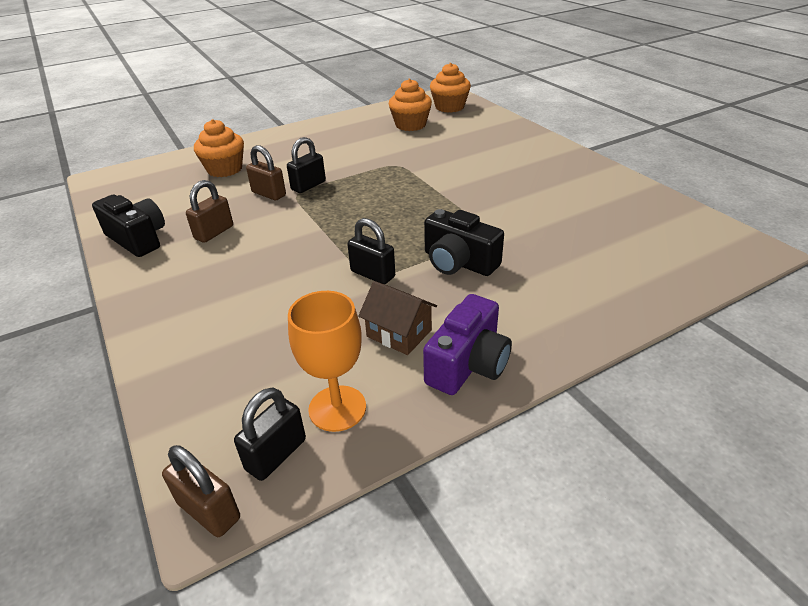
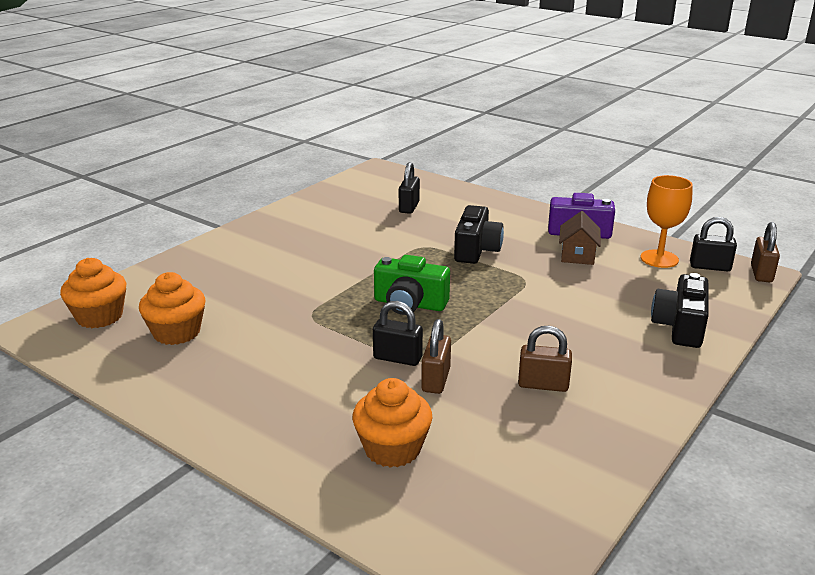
camera: 115 degrees left, 10 degrees down
(138, 239) = (604, 436): black camera -> black camera (680, 327)
(372, 274) = (524, 279): black padlock -> black padlock (409, 207)
(378, 204) = (410, 304): none -> green camera

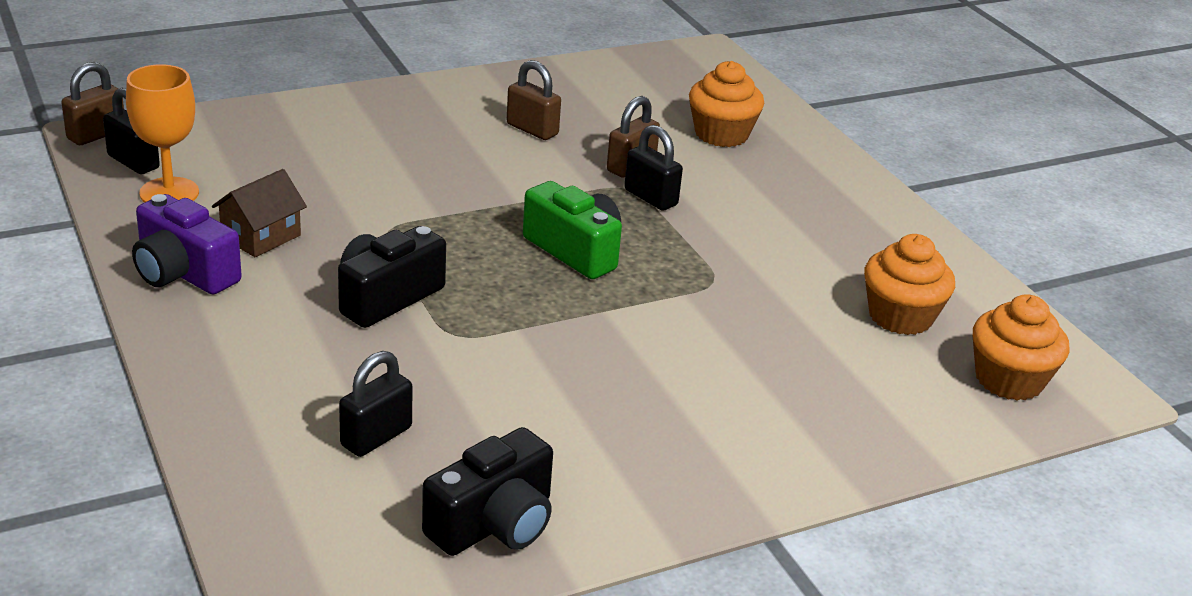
camera: 155 degrees left, 5 degrees up
(680, 327) = (311, 124): black camera -> black camera (494, 523)

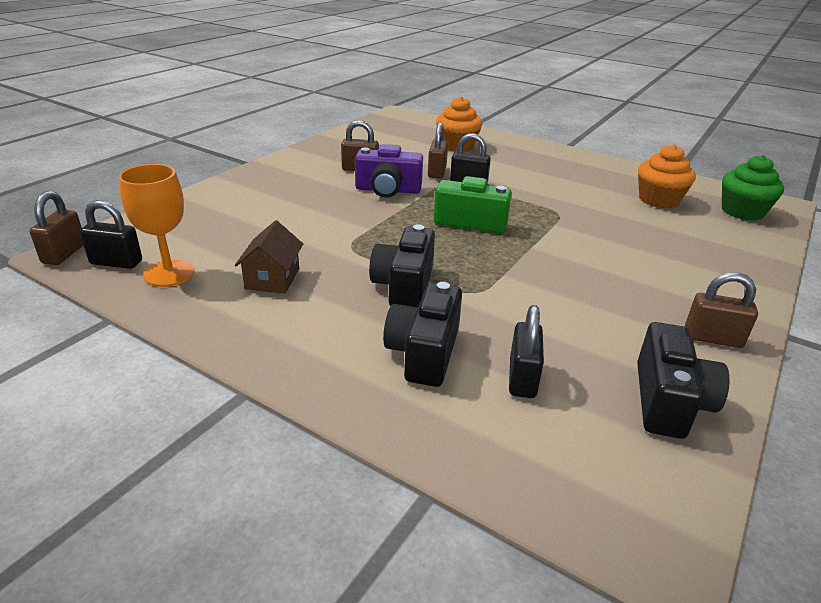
camera: 30 degrees left, 0 degrees up
(183, 272) = (245, 323): purple camera -> purple camera (388, 190)
(314, 372) = (424, 353): none -> black camera
(655, 495) = (712, 338): none -> brown padlock
(1009, 380) = (742, 212): orange cupcake -> green cupcake

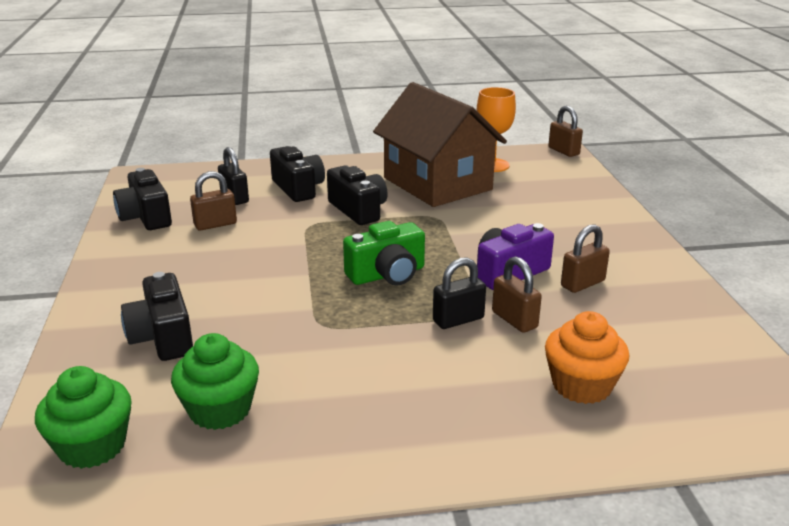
camera: 140 degrees right, 5 degrees down
(116, 262) = (529, 158): black padlock -> none
(272, 278) = (437, 184): brown house -> brown house, size x2.39
(658, 200) = (220, 410): orange cupcake -> green cupcake
(684, 248) = (163, 337): none -> black camera
(712, 338) = (122, 260): brown padlock -> brown padlock (215, 224)

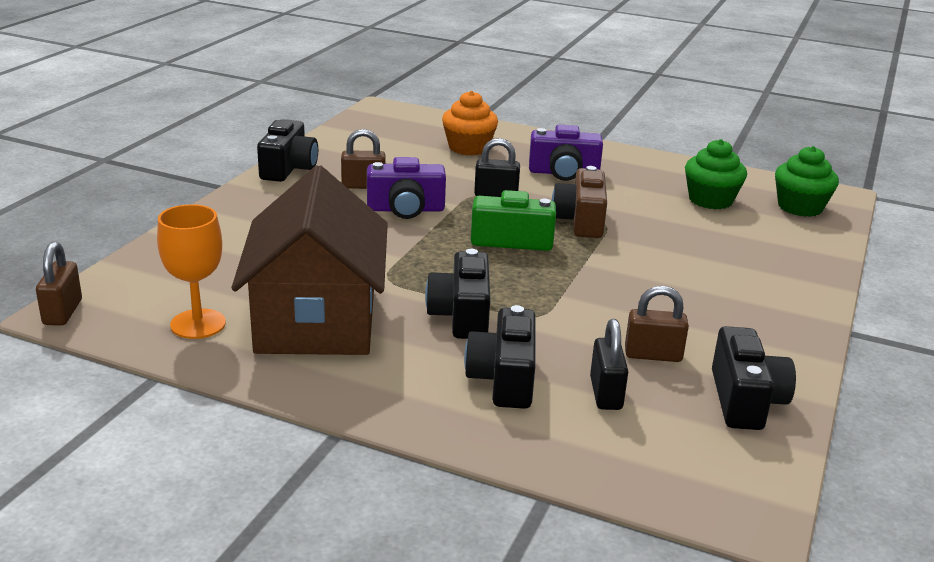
camera: 150 degrees left, 0 degrees up
(163, 337) = (743, 252): black camera -> black camera (288, 168)
(347, 317) = (580, 221): none -> brown camera
(427, 386) = (563, 173): none -> purple camera
(514, 320) = (455, 183): brown padlock -> none

